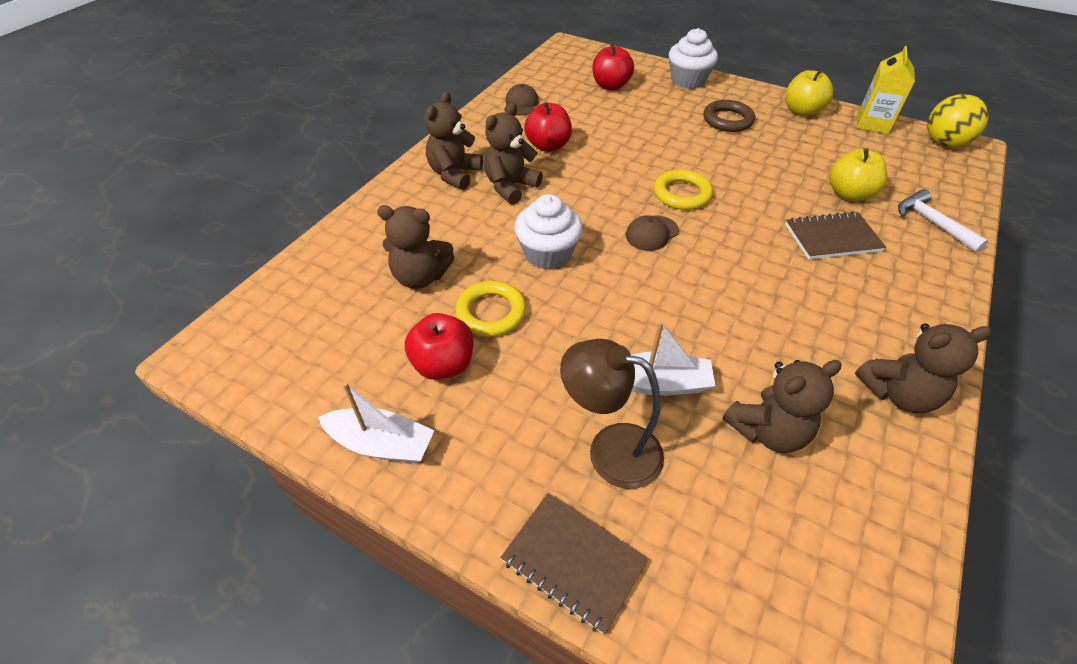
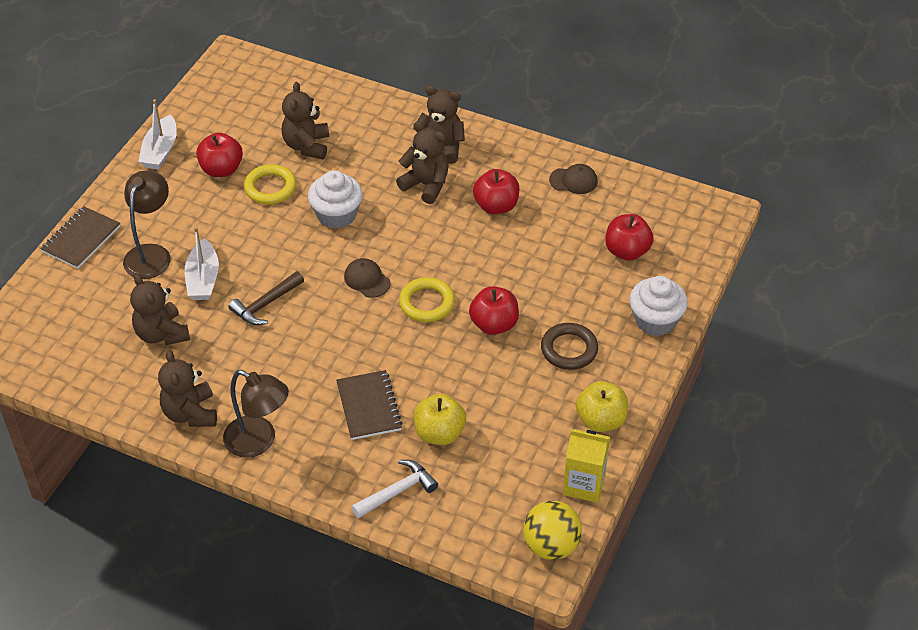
camera: 85 degrees right, 0 degrees up
(698, 318) = (265, 304): none -> brown hammer
(705, 156) = (494, 324): none -> red apple
(915, 326) = (259, 442): none -> brown lamp

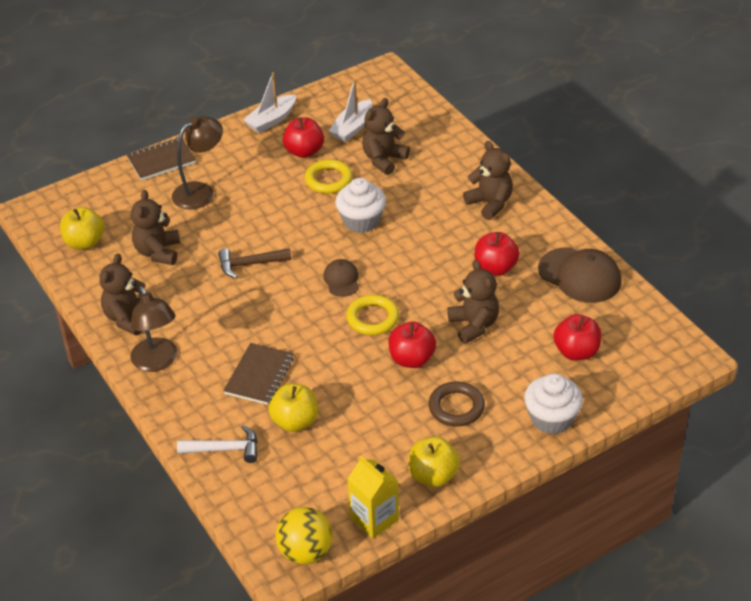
camera: 35 degrees right, 5 degrees down
(75, 358) = (85, 242): none -> yellow apple
(203, 279) = (221, 226): white boat -> white boat (352, 128)
(426, 185) = (452, 228): brown teddy bear -> brown teddy bear (474, 325)
(573, 180) = (580, 275): brown cap -> brown cap, size x1.81

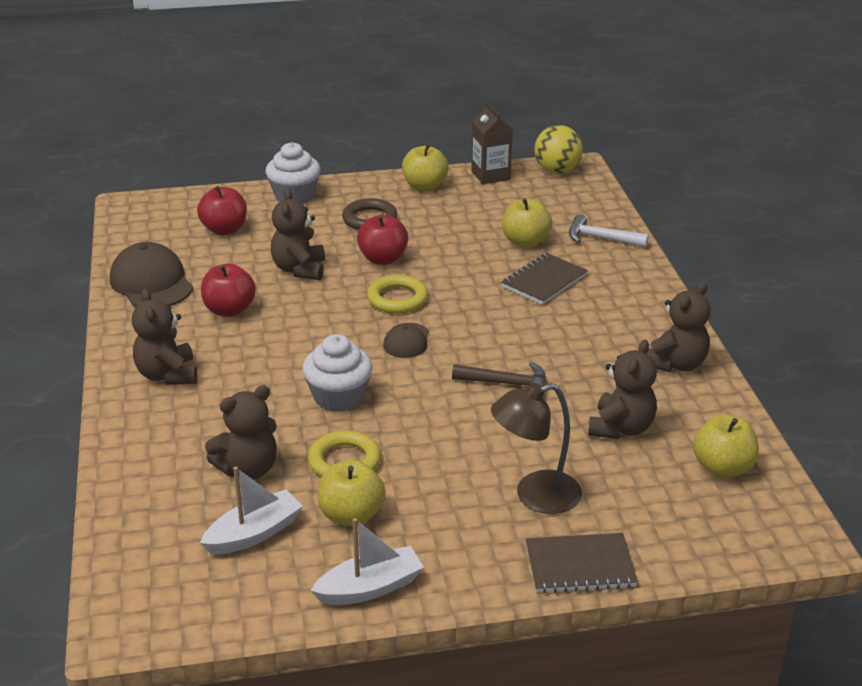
camera: 160 degrees left, 10 degrees down
(157, 362) = (650, 316): brown lamp -> none
(304, 151) = (351, 515): red apple -> yellow apple
(374, 519) = (490, 175): yellow carton -> brown carton

